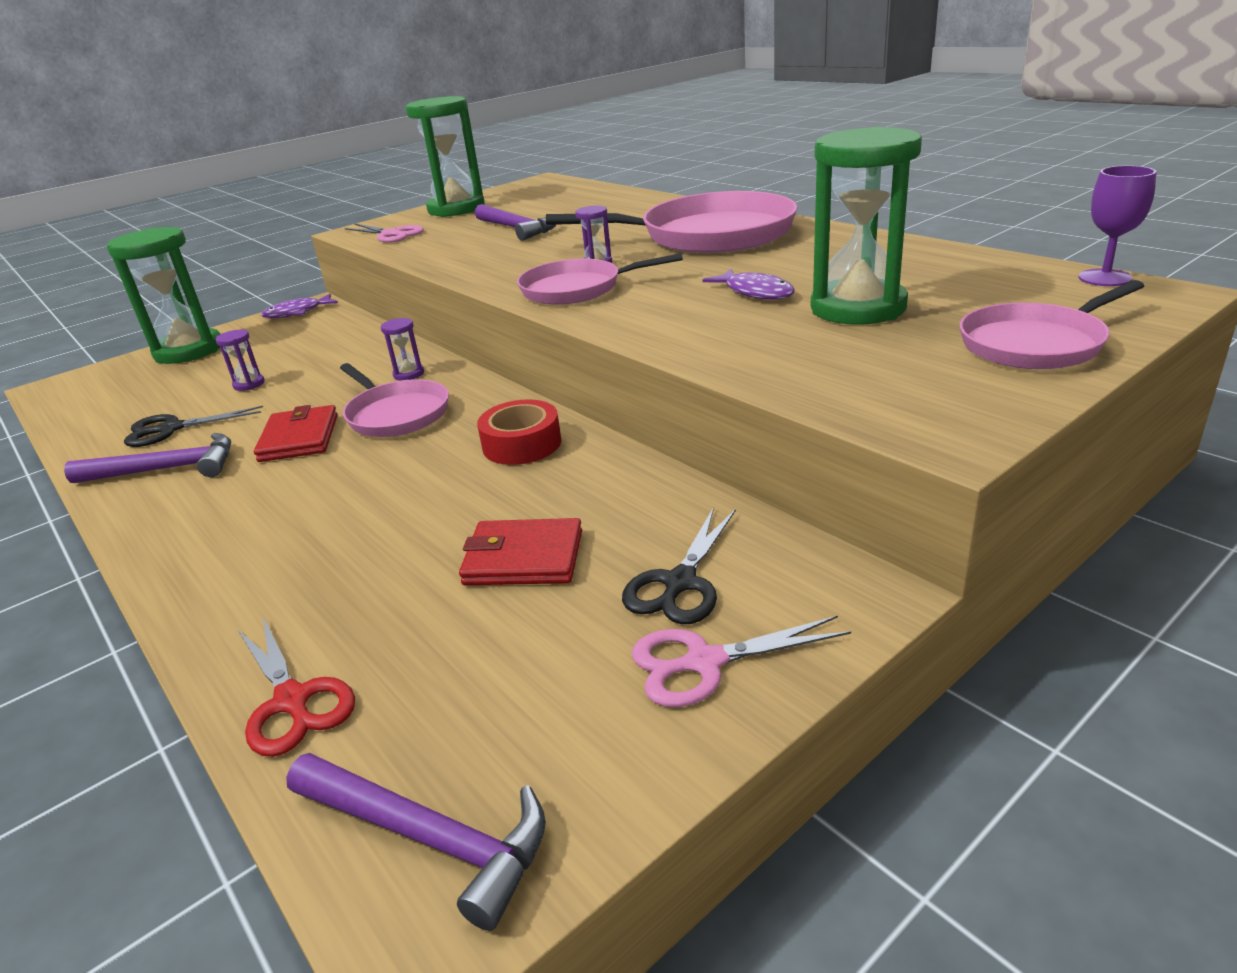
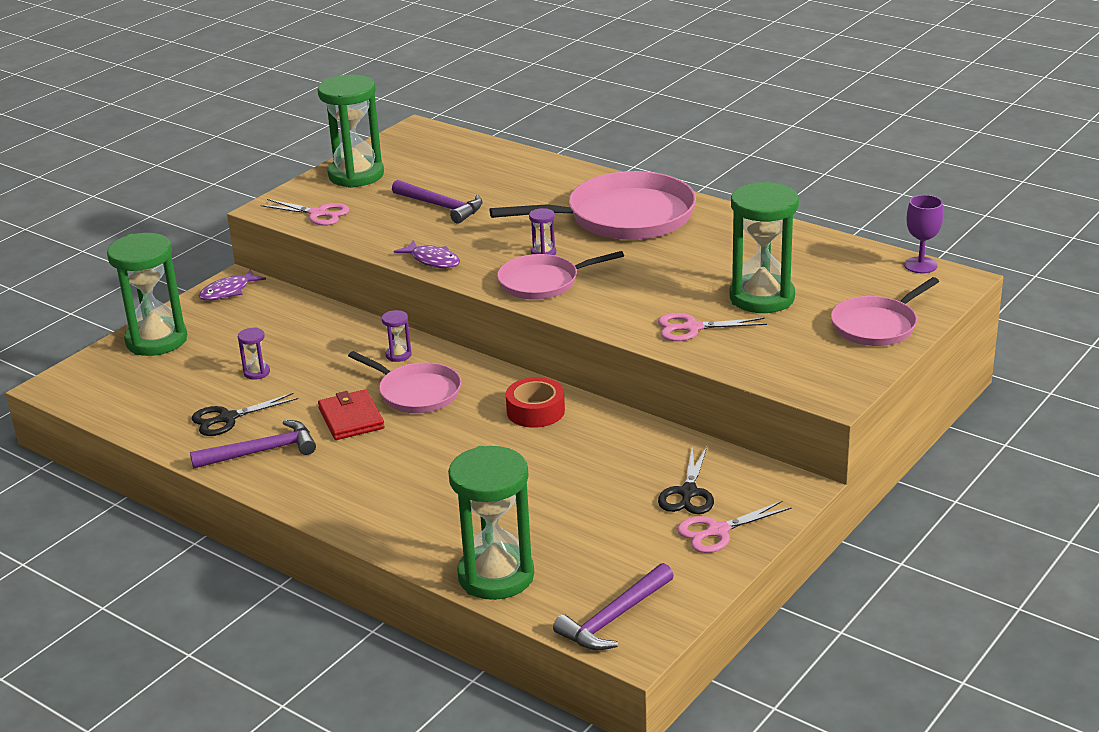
camera: 15 degrees left, 0 degrees up
(292, 700) = (496, 576): red scissors -> green hourglass
(428, 838) = (614, 618): purple hammer -> purple hammer turned 120 degrees clockwise
(523, 558) = (584, 488): red wallet -> none
(745, 338) = (692, 328): none -> pink scissors
(755, 292) = (685, 283): purple fish -> purple fish (433, 260)

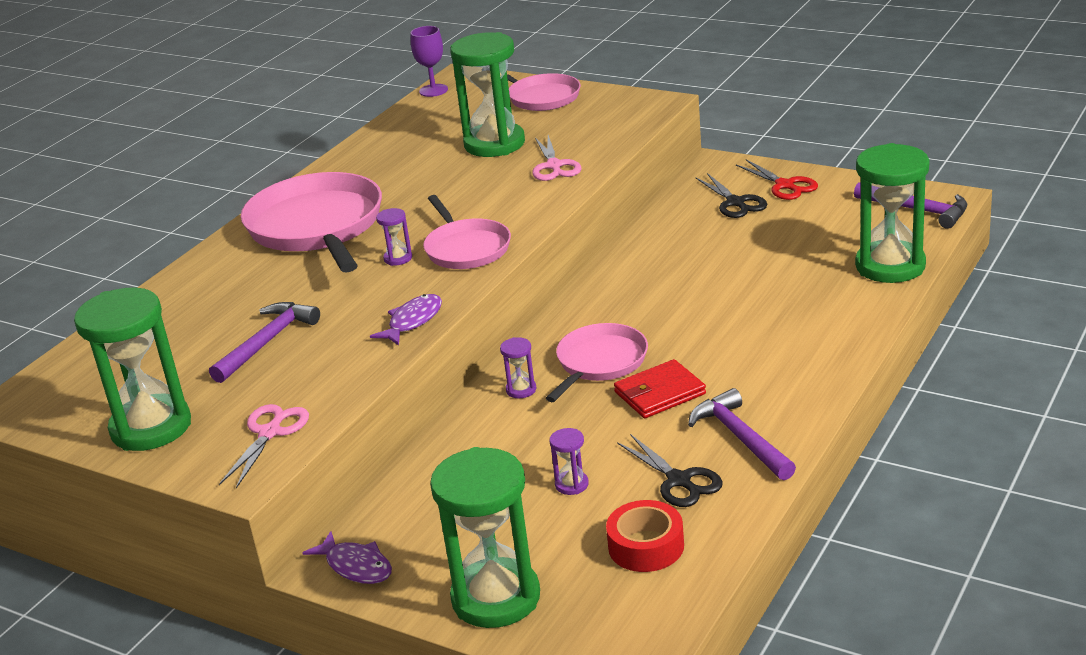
camera: 95 degrees left, 0 degrees up
(535, 411) = (622, 289): red tape -> red tape (646, 546)
(688, 493) = (735, 202): black scissors -> black scissors turned 60 degrees clockwise
(718, 531) = (784, 185): pink scissors -> red scissors

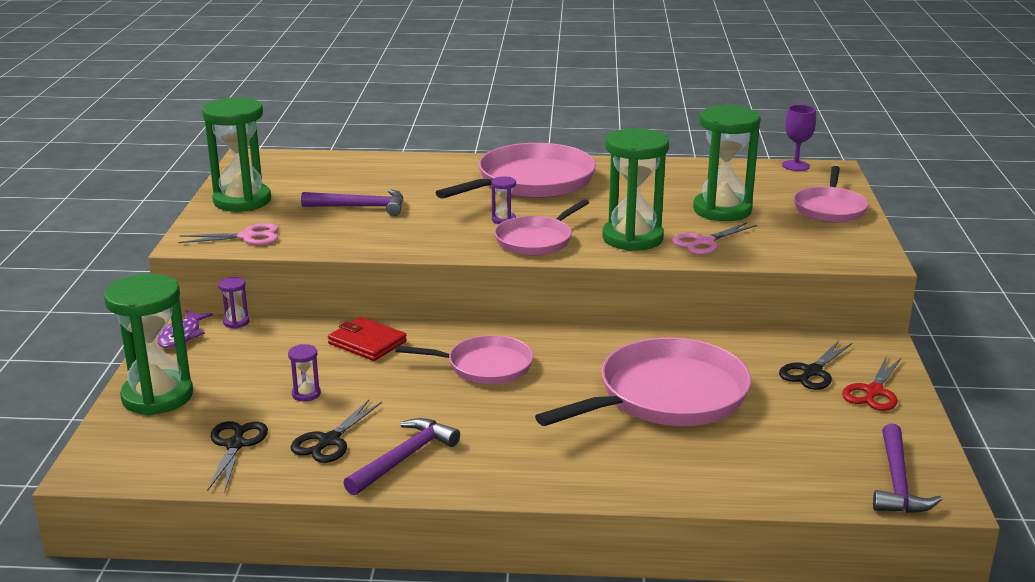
camera: 60 degrees right, 5 degrees down
(413, 321) = (414, 247): purple fish -> none
(521, 390) = (426, 342): purple hourglass -> purple hourglass (236, 322)
(646, 546) = (235, 445): red tape -> black scissors
(659, 393) = (453, 404): red wallet -> red wallet (367, 342)
(726, 277) = (666, 396): none -> pink pan
(890, 266) = (761, 485): green hourglass -> green hourglass (632, 238)

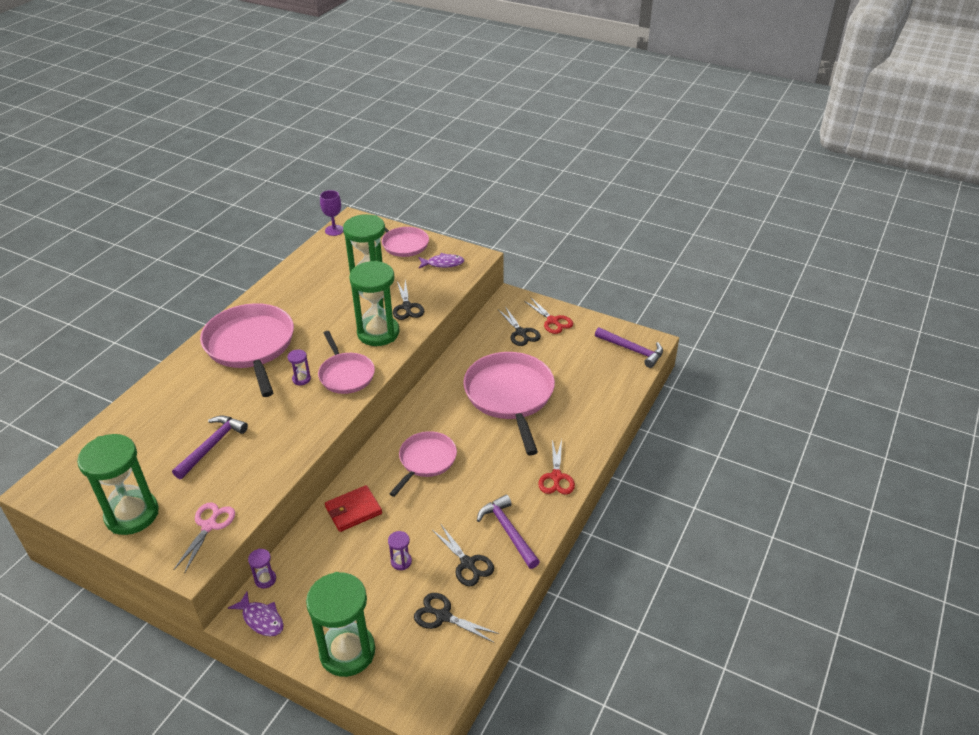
camera: 65 degrees left, 15 degrees up
(537, 473) = (556, 477): none -> red scissors
(704, 242) = (407, 307): pink scissors -> black scissors
(826, 242) = (443, 264): none -> purple fish

